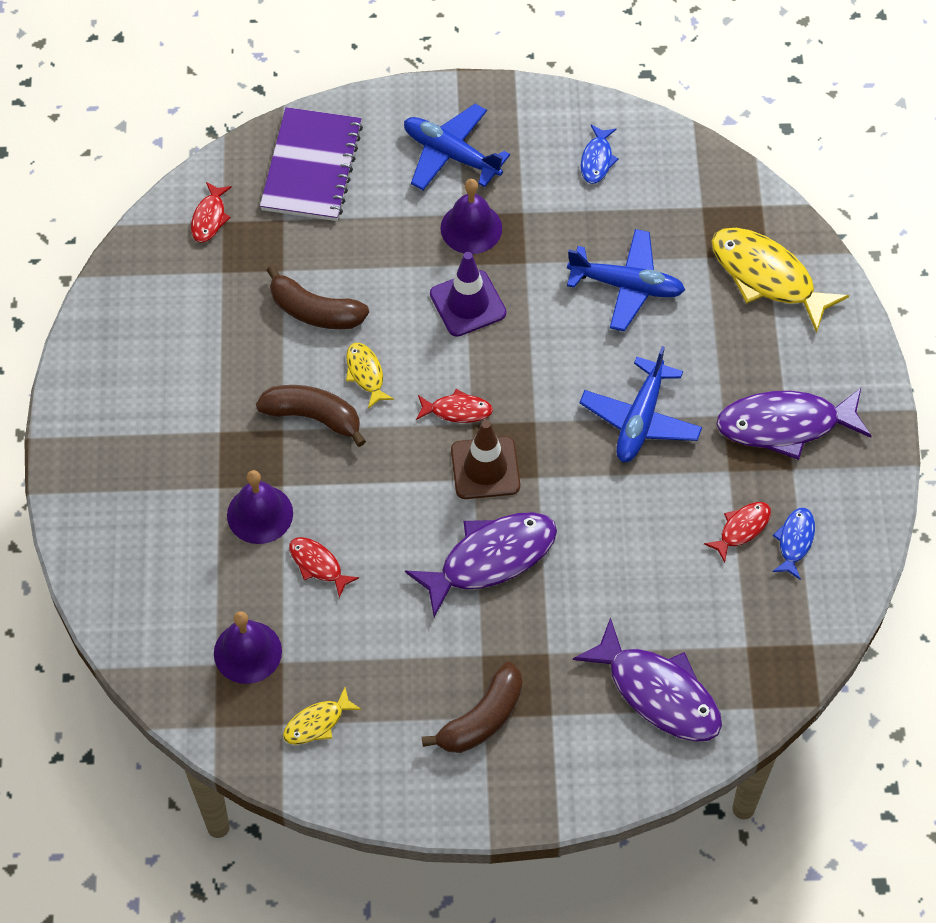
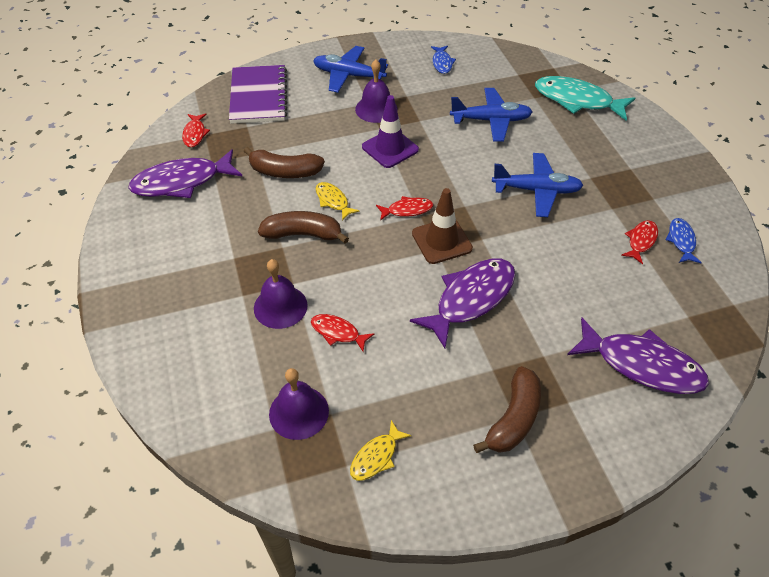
camera: 15 degrees left, 10 degrees down
(640, 419) = (536, 190): blue plane -> blue plane turned 90 degrees counterclockwise
(767, 277) = (577, 100): yellow fish -> turquoise fish
(785, 425) = (634, 175): purple fish -> purple fish (182, 182)

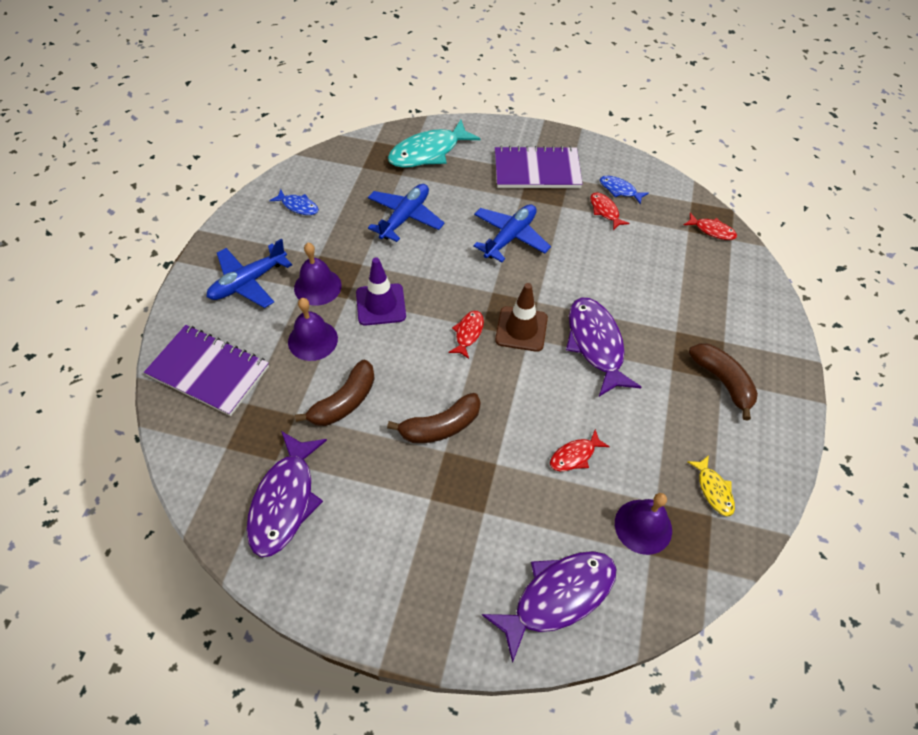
camera: 60 degrees left, 5 degrees up
(195, 134) = (217, 457): red fish -> red fish (712, 230)
(280, 306) = (518, 486): purple bell -> purple bell (313, 340)
(303, 234) = (441, 426): brown banana -> brown banana turned 150 degrees counterclockwise
(333, 201) = (415, 382): yellow fish -> none
(637, 173) = (537, 170): none -> purple notebook
(641, 365) = (714, 281): purple fish -> purple fish (558, 597)

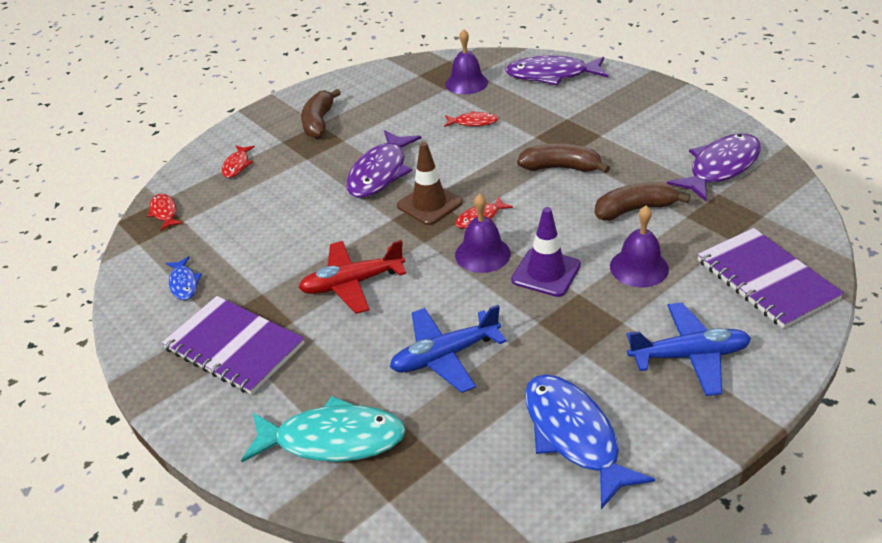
camera: 140 degrees left, 15 degrees down
(298, 206) = (574, 435): blue fish -> blue fish, size x1.99
(317, 286) = (605, 317): purple bell -> purple bell (482, 254)
(510, 237) = (352, 283): blue plane -> red plane
(605, 211) = (228, 269): red fish -> red fish (237, 165)
(713, 490) = (402, 83): yellow fish -> none

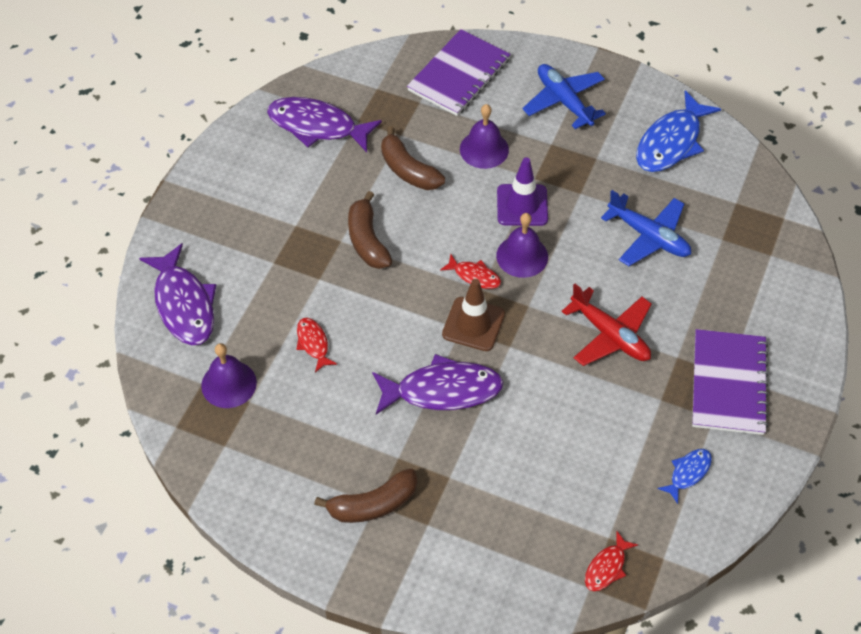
camera: 120 degrees left, 15 degrees up
(237, 165) = (494, 545): red fish -> none
(332, 439) = (763, 270): turquoise fish -> none

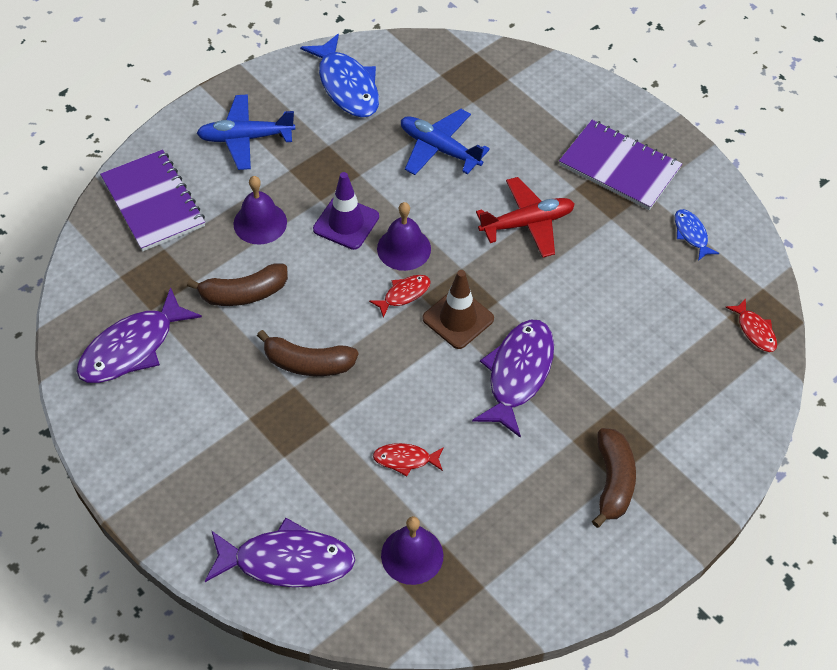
camera: 65 degrees left, 0 degrees up
(649, 236) = (439, 149): blue plane -> blue plane turned 120 degrees counterclockwise

